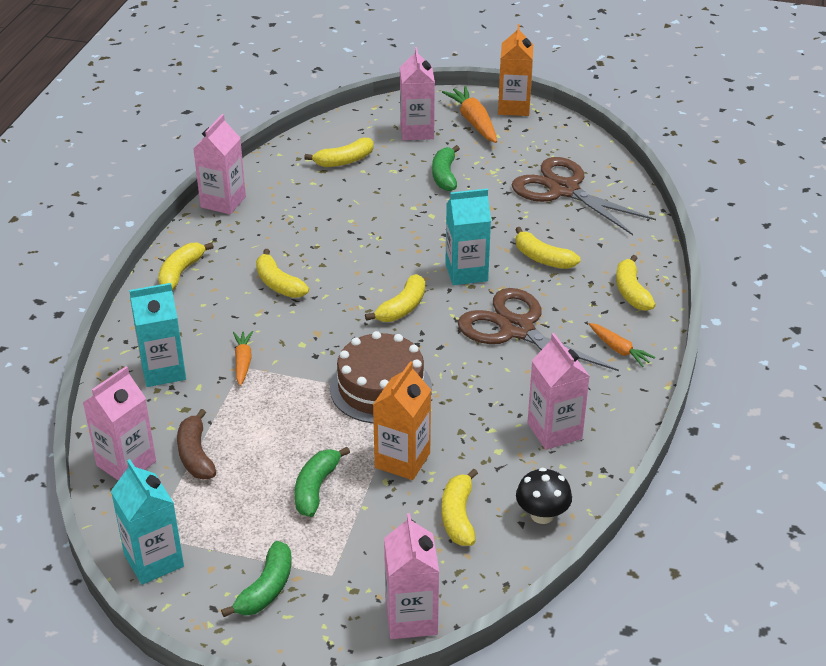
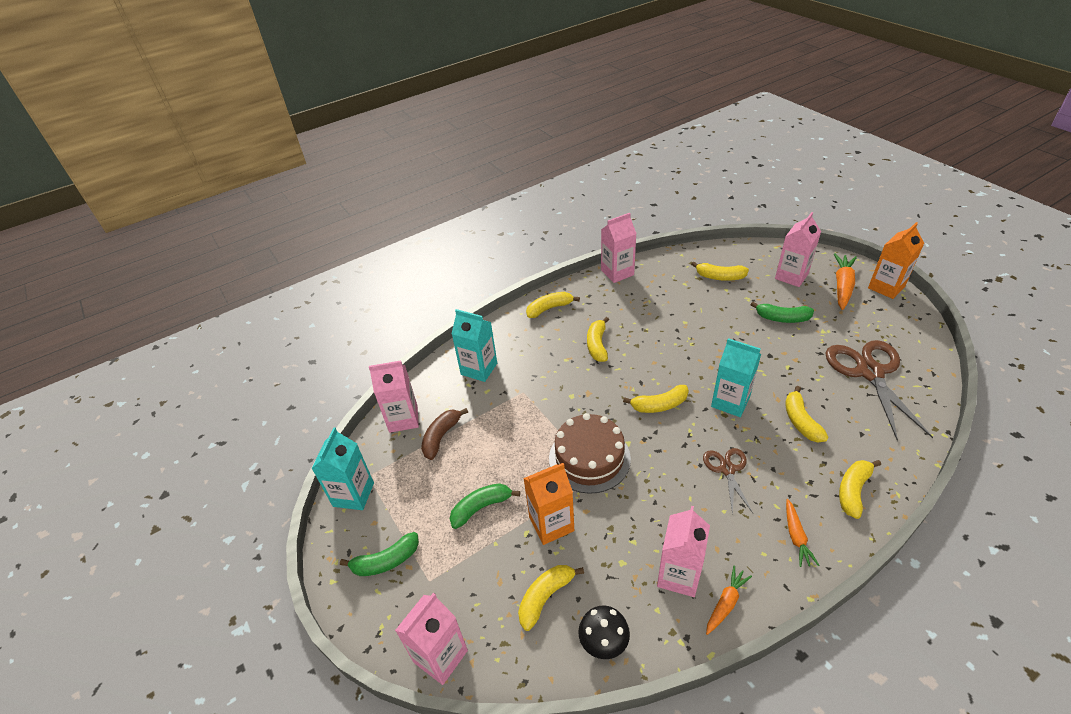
camera: 45 degrees right, 5 degrees up
(243, 362) = (526, 388): orange carrot -> orange carrot (726, 603)
(444, 175) = (782, 318): green banana -> green banana turned 120 degrees counterclockwise
(517, 329) = (727, 469): brown scissors -> brown scissors, size x0.54

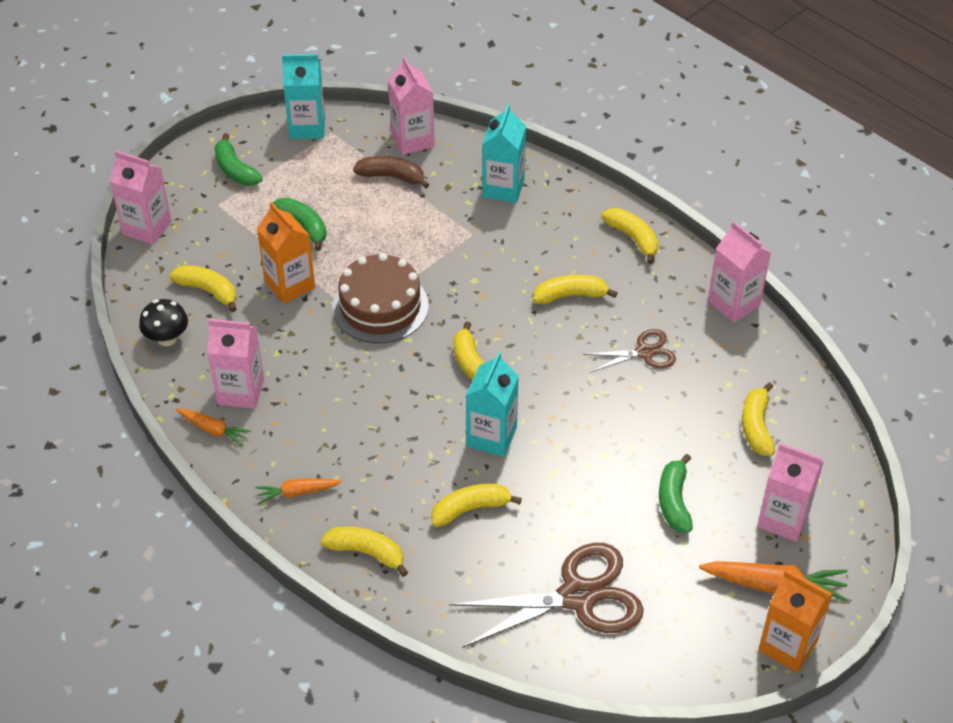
camera: 75 degrees right, 5 degrees up
(727, 469) = (382, 432): brown scissors -> brown scissors (644, 352)

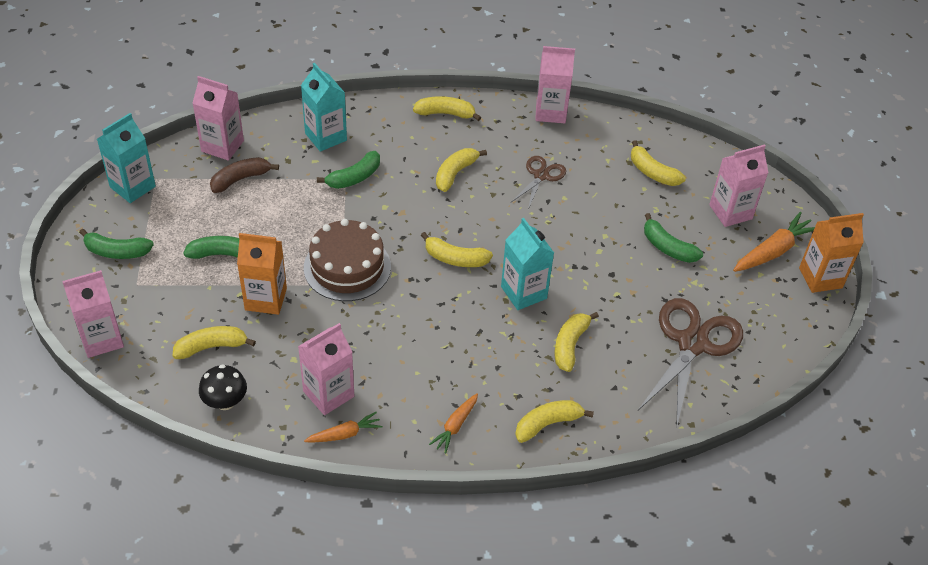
camera: 50 degrees left, 0 degrees up
(481, 238) = (354, 177): none -> green banana

